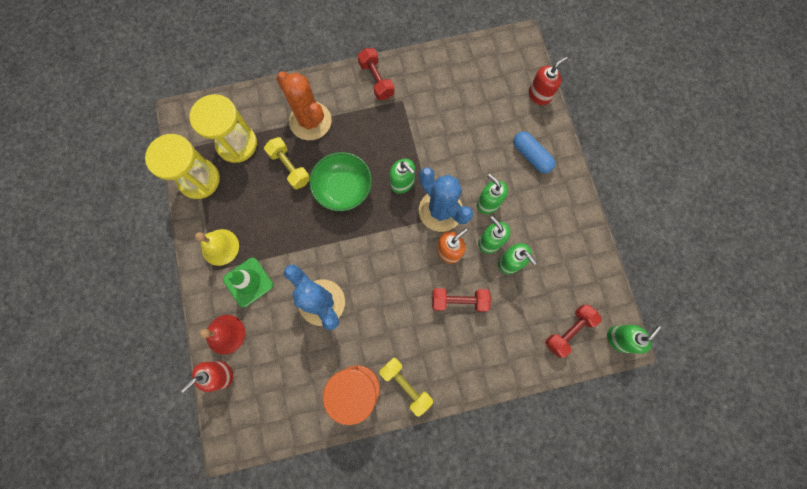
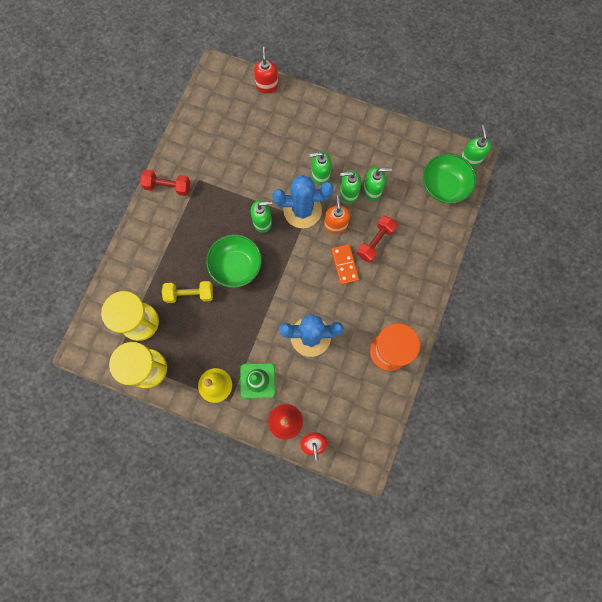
camera: 55 degrees left, 0 degrees up
(310, 121) = (164, 255): orange cactus -> none
(405, 385) = (408, 316): yellow dumbbell -> none
(415, 286) = (344, 265): none -> orange domino
(531, 156) = (307, 123): blue capsule -> none
(568, 331) = (444, 186): red dumbbell -> green bowl

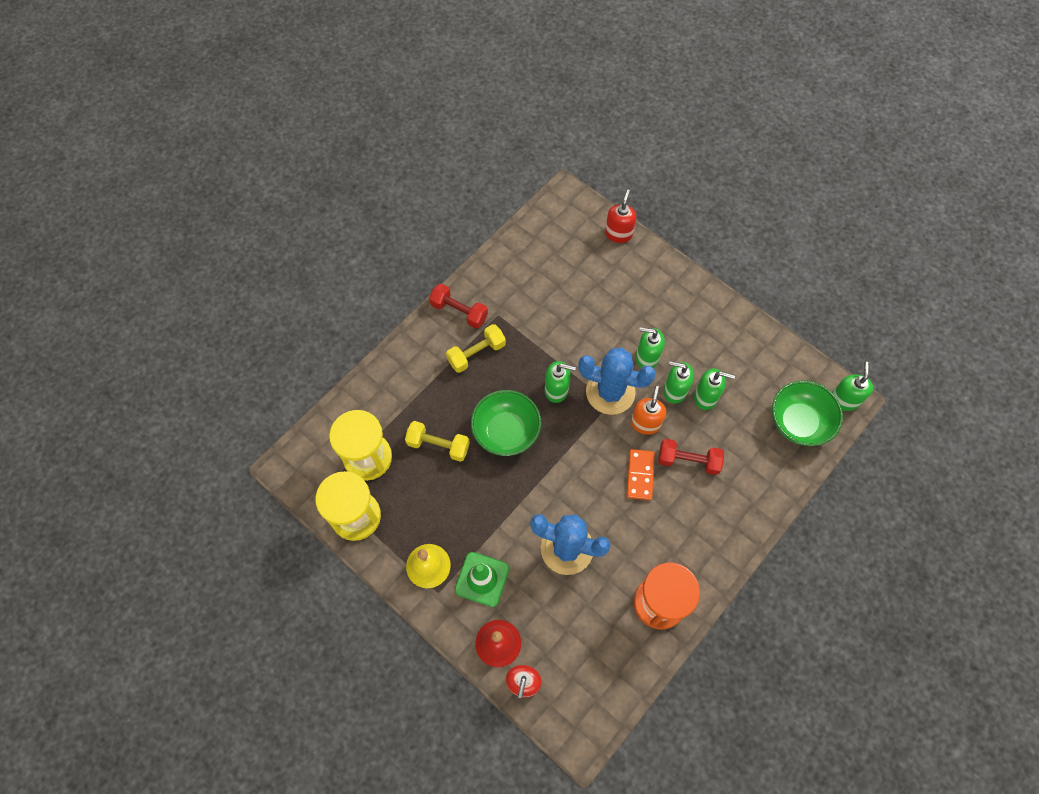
camera: 20 degrees right, 10 degrees down
(193, 215) = (476, 353): none -> yellow dumbbell
(375, 242) = (688, 461): red dumbbell -> red dumbbell turned 45 degrees clockwise

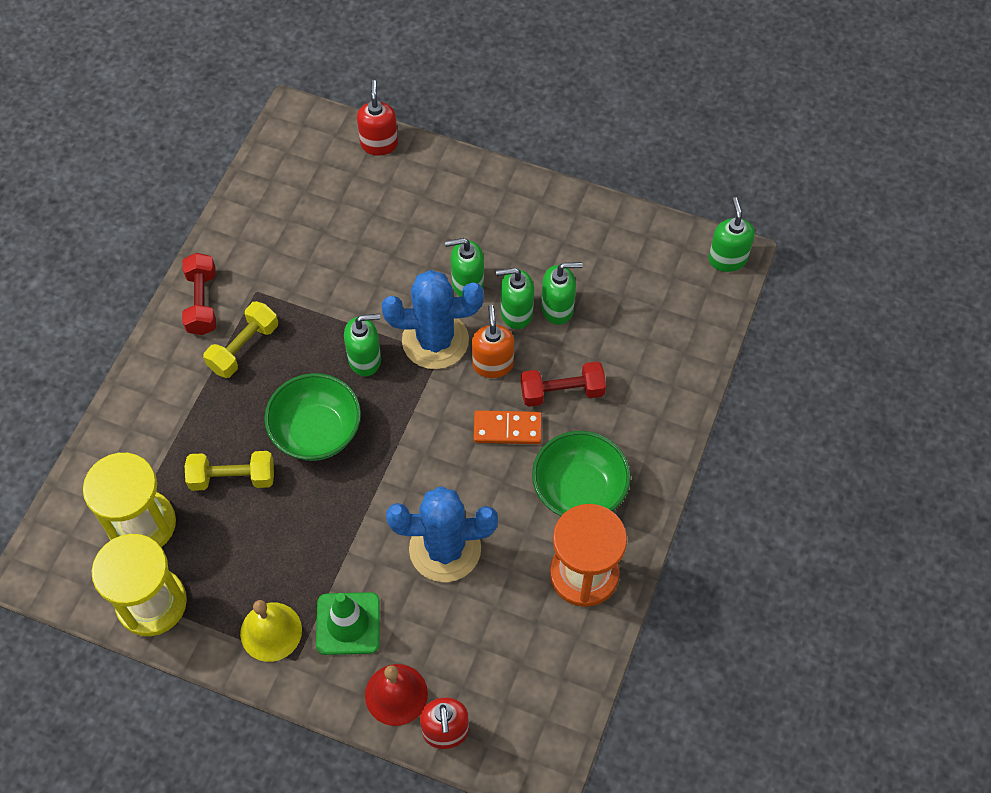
camera: 20 degrees left, 5 degrees down
(459, 311) = (202, 302): red dumbbell -> red dumbbell turned 75 degrees clockwise
(640, 475) = (507, 429): orange domino -> orange domino turned 75 degrees counterclockwise
(798, 422) = (682, 302): green bowl -> green bowl (579, 490)

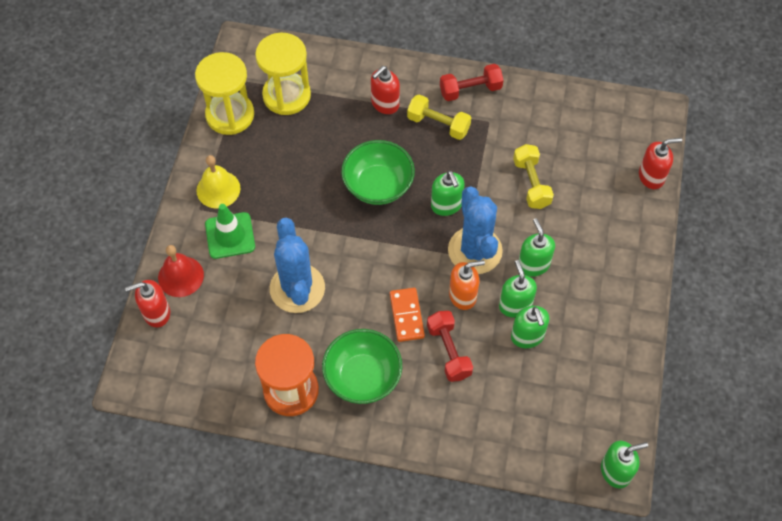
camera: 80 degrees right, 0 degrees up
(193, 404) = (385, 104): none -> red soap dispenser
(232, 478) = (331, 141): yellow dumbbell -> yellow dumbbell (531, 183)

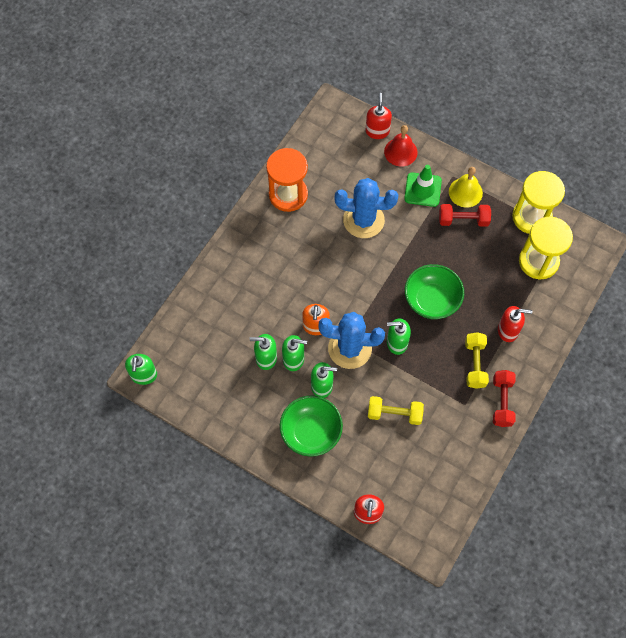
camera: 110 degrees right, 5 degrees up
(362, 377) = (280, 240): green bowl -> green bowl (311, 432)
(385, 104) = (508, 330): red soap dispenser -> red soap dispenser turned 120 degrees clockwise
(406, 316) = (314, 283): orange domino -> none
(438, 124) = (475, 364): yellow dumbbell -> yellow dumbbell turned 45 degrees counterclockwise
(449, 351) = (276, 301): red dumbbell -> red dumbbell (463, 220)

